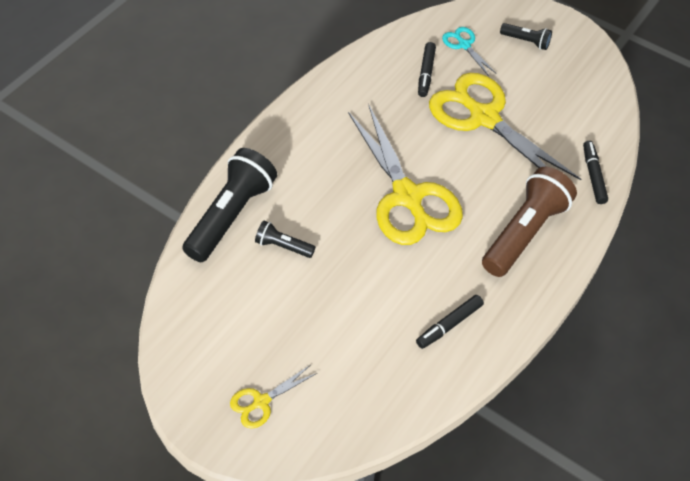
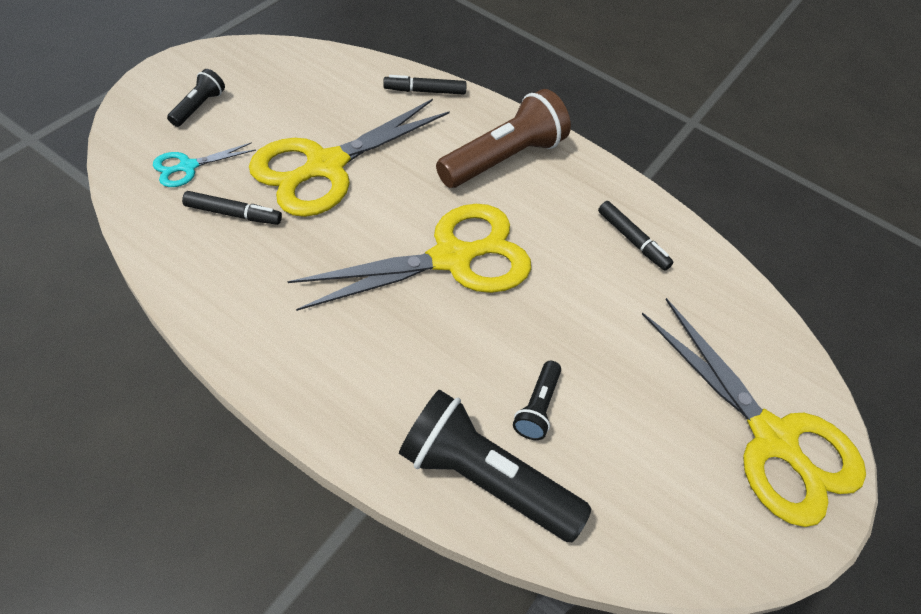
camera: 95 degrees left, 0 degrees up
(261, 402) = (772, 439): yellow scissors -> yellow scissors, size x2.25
(524, 232) = (503, 158): brown flashlight -> brown flashlight turned 105 degrees clockwise

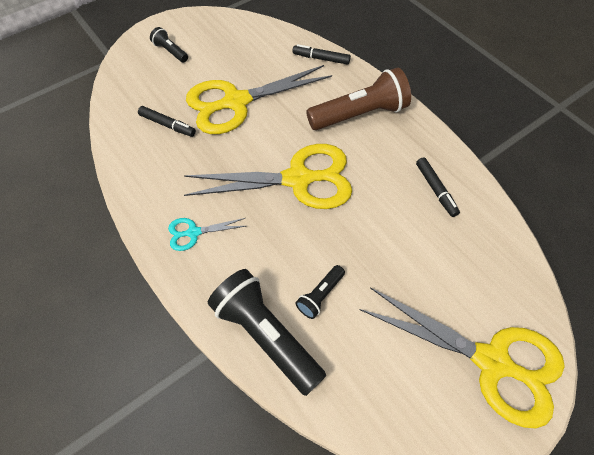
camera: 25 degrees right, 5 degrees up
(188, 166) = (151, 90): turquoise scissors -> turquoise scissors (193, 232)
(199, 107) = (170, 51): black flashlight -> black flashlight turned 90 degrees counterclockwise
(772, 439) = (492, 362): yellow scissors -> yellow scissors turned 45 degrees counterclockwise

